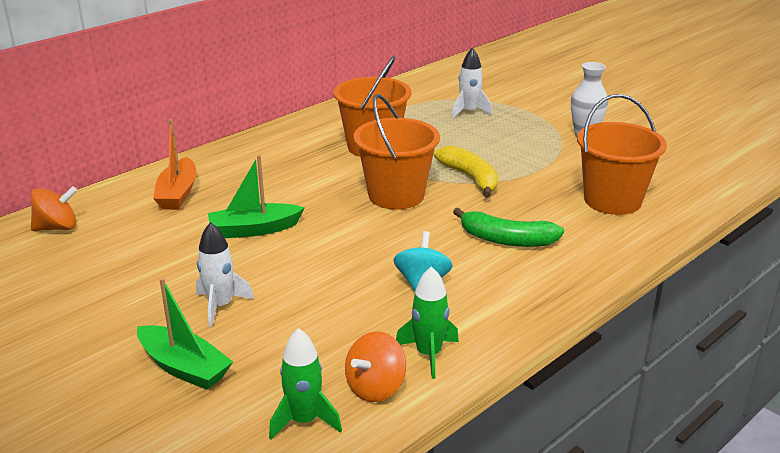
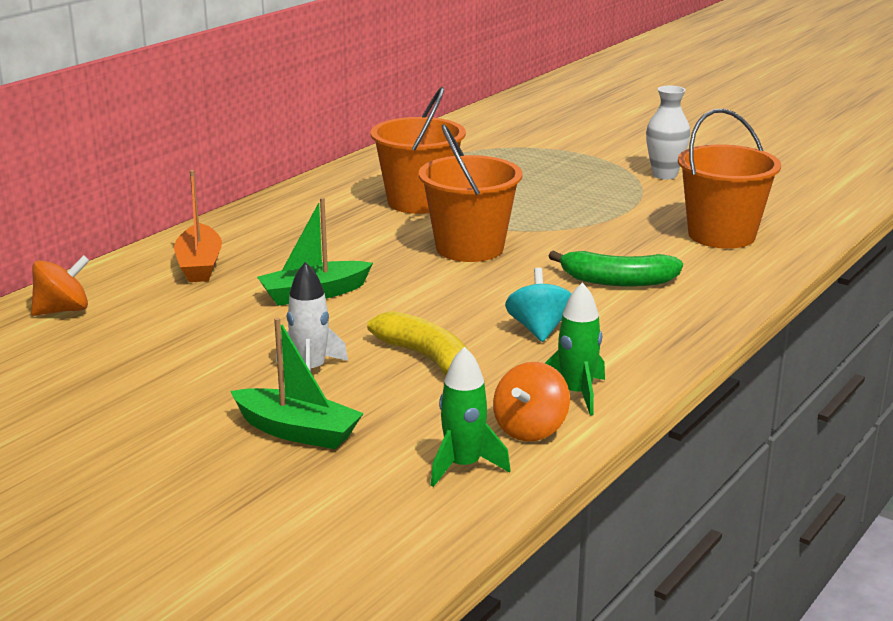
camera: 10 degrees left, 5 degrees down
(469, 112) = (518, 160): white rocket -> none
(470, 178) = (549, 225): yellow banana -> yellow banana (426, 358)

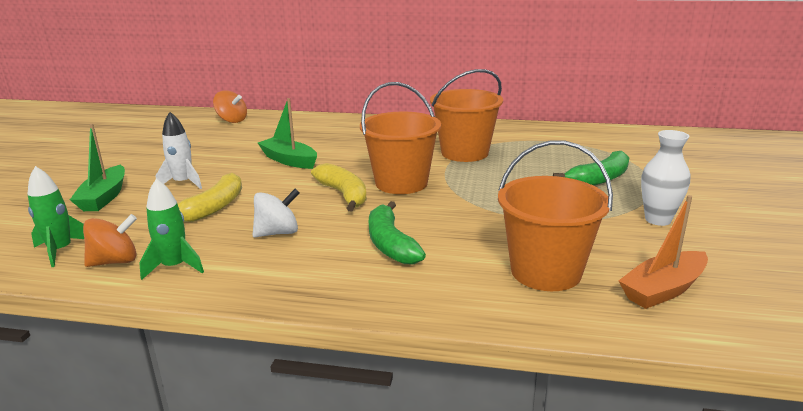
camera: 65 degrees right, 0 degrees up
(199, 265) = (308, 129): orange boat -> orange boat (663, 289)
(469, 281) = (343, 194): none -> yellow banana
(530, 429) = (115, 261): orange spinning top -> orange spinning top turned 150 degrees clockwise
(539, 329) = (277, 233): turquoise spinning top -> white spinning top
(560, 169) = (599, 179): none -> green banana

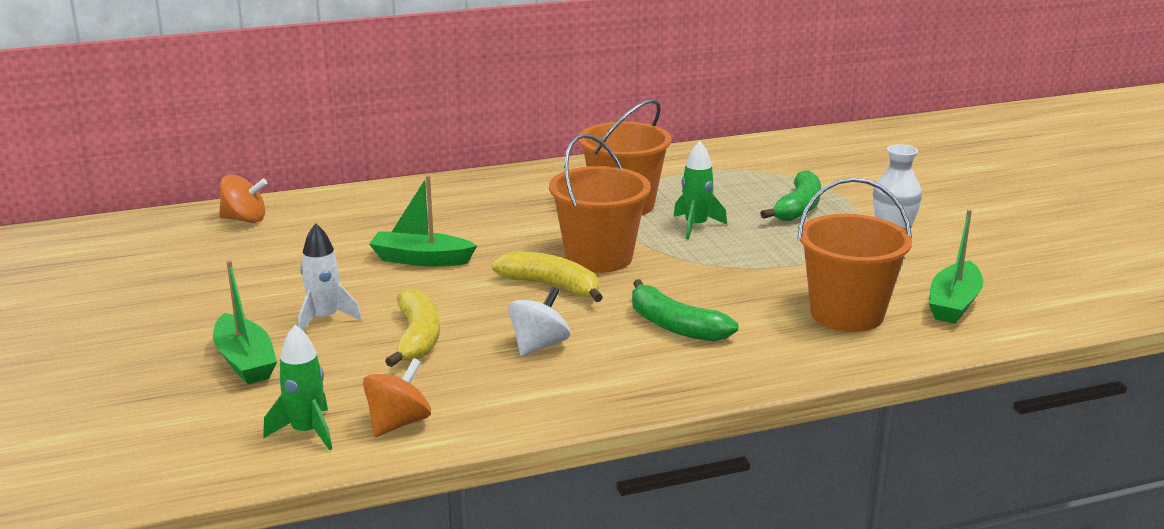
camera: 30 degrees left, 0 degrees up
(174, 267) = (479, 409): green rocket -> green rocket (696, 226)
(663, 289) = (954, 304): orange boat -> green boat

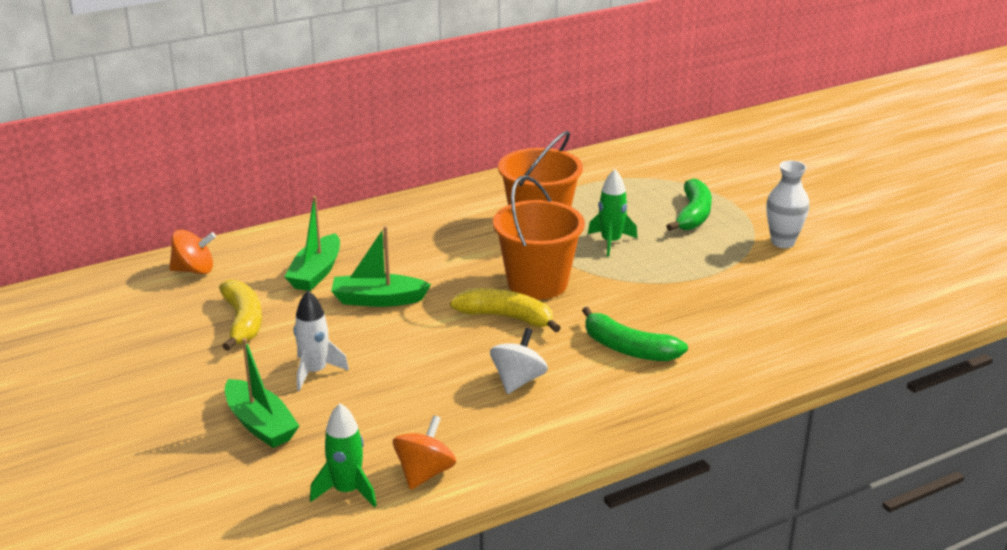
camera: 10 degrees left, 5 degrees up
(417, 338) = (407, 384): yellow banana -> yellow banana (243, 322)
(847, 314) = (769, 322): orange bucket -> none
(954, 304) = (853, 303): green boat -> green boat (316, 273)

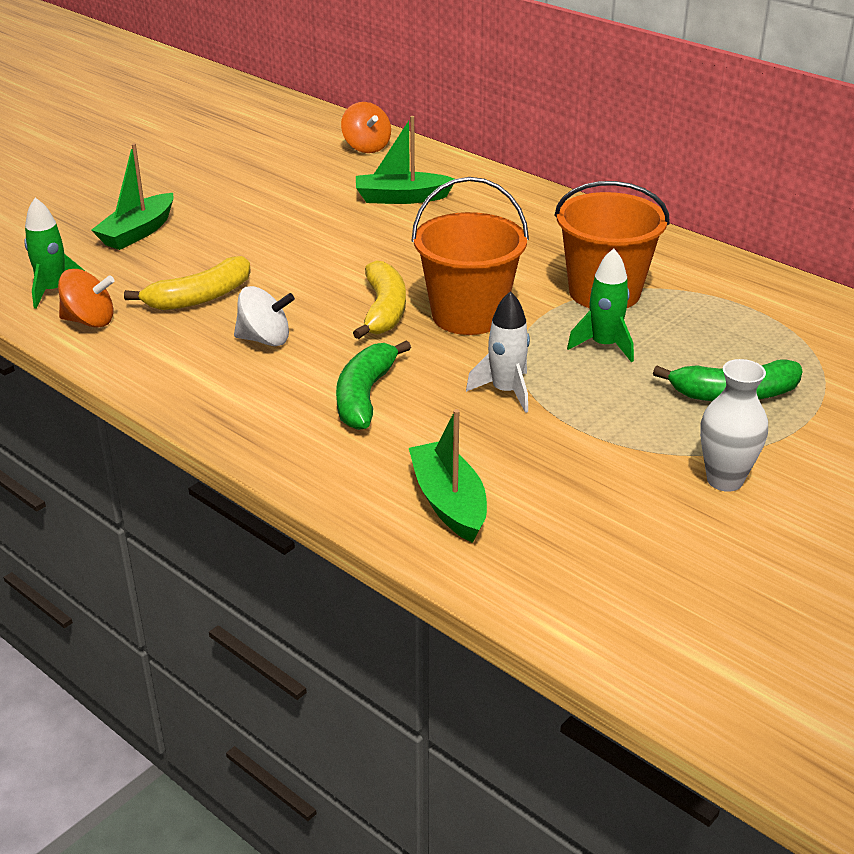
camera: 70 degrees right, 5 degrees up
(243, 322) = (293, 187): yellow banana -> yellow banana (200, 297)
(315, 372) = (229, 236): white rocket -> white rocket (506, 391)
(378, 300) = (373, 237): green boat -> green boat (449, 503)

